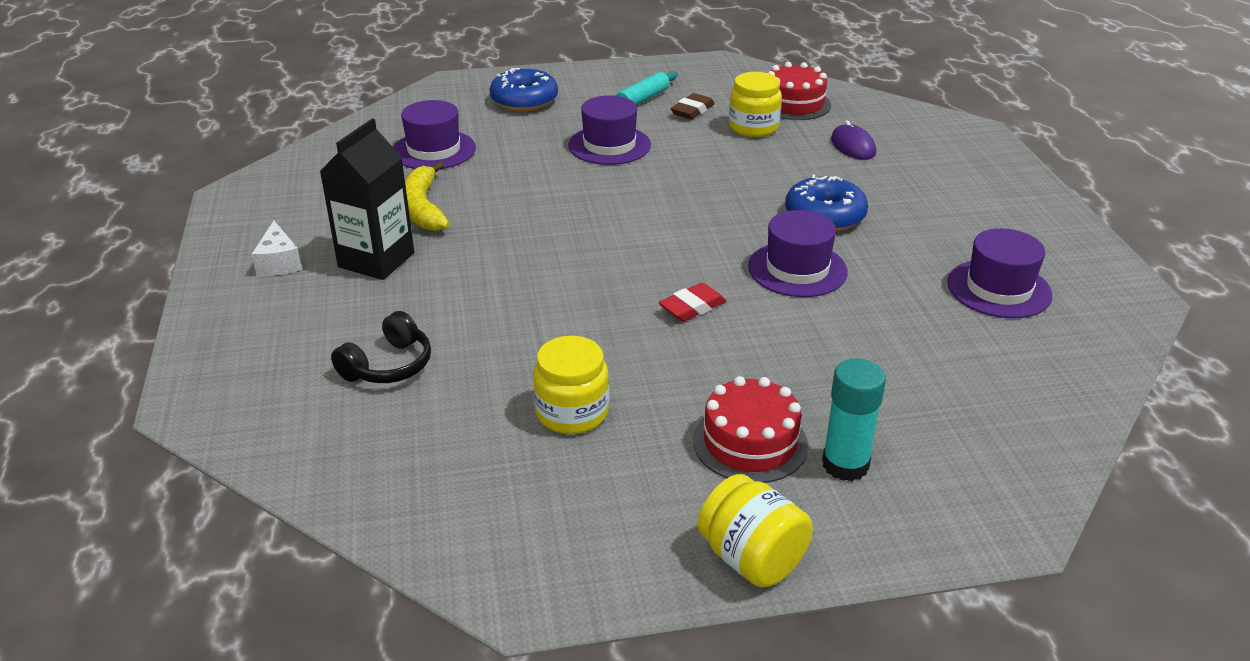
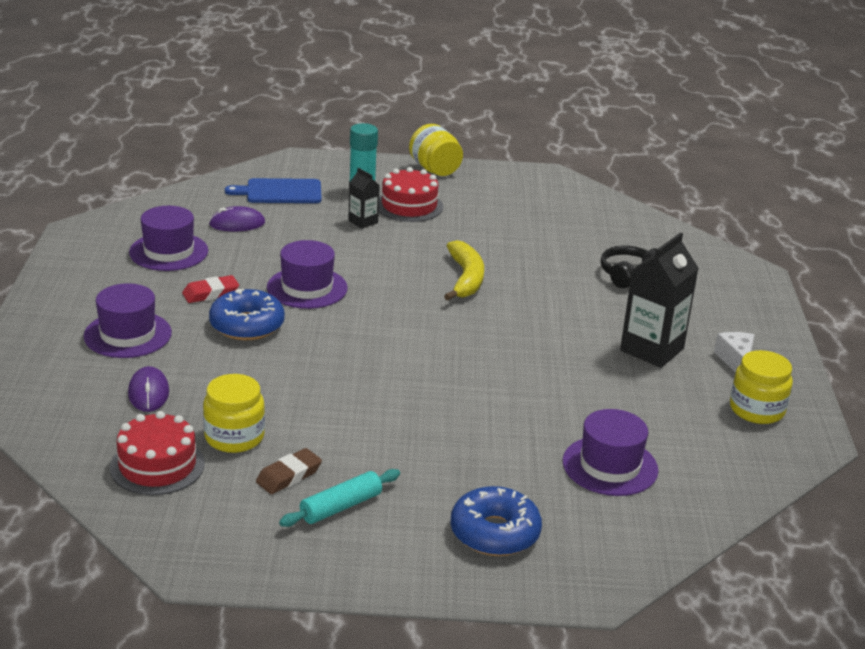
camera: 170 degrees left, 5 degrees down
(423, 208) = (616, 393): yellow banana -> yellow banana (466, 278)
(572, 412) = (510, 233): yellow jar -> yellow jar (756, 410)
(609, 145) = (410, 439): purple hat -> purple hat (127, 335)
(692, 307) = (405, 276): red eraser -> red eraser (210, 293)
(799, 391) = (363, 222): none -> black carton
(965, 351) = (237, 223): none -> purple mouse
(966, 431) = (280, 192): none -> blue cutting board

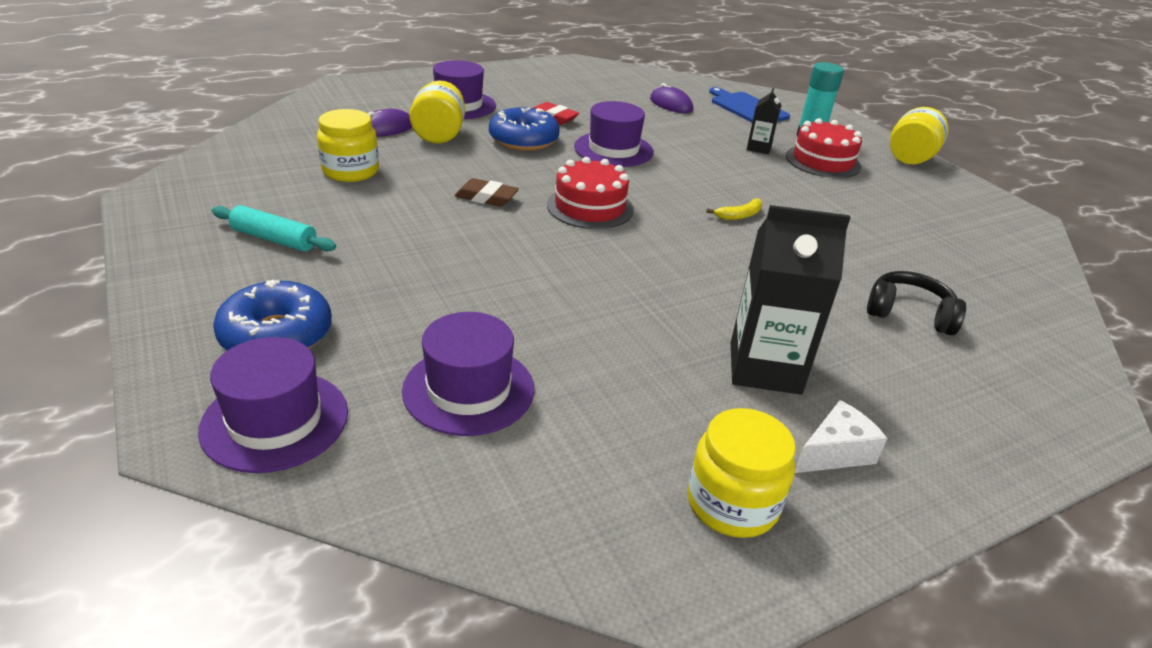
camera: 60 degrees right, 5 degrees up
(157, 465) = (287, 153): red cake -> red cake (590, 207)
(168, 252) = (592, 92): purple hat -> purple hat (275, 420)
(193, 367) = (439, 135): none -> yellow jar
(289, 476) = (308, 205): brown eraser -> brown eraser (486, 197)
(466, 278) = (739, 215): yellow banana -> yellow banana, size x0.52

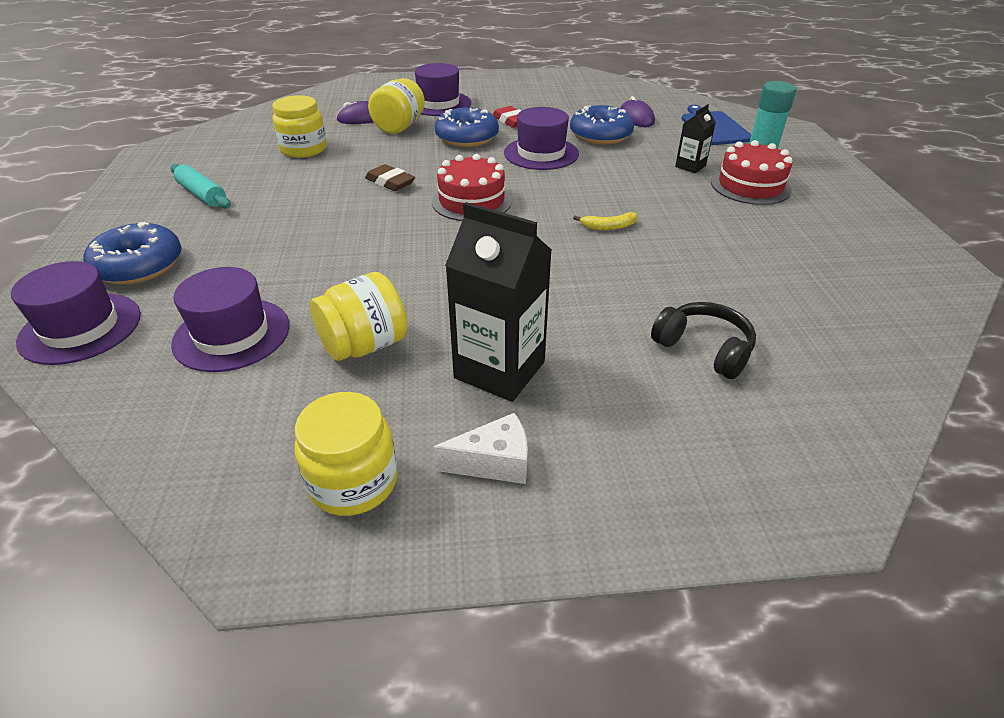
camera: 25 degrees right, 5 degrees up
(653, 125) = (600, 135): none -> blue donut
(910, 158) = (859, 194): yellow jar -> yellow jar (364, 345)

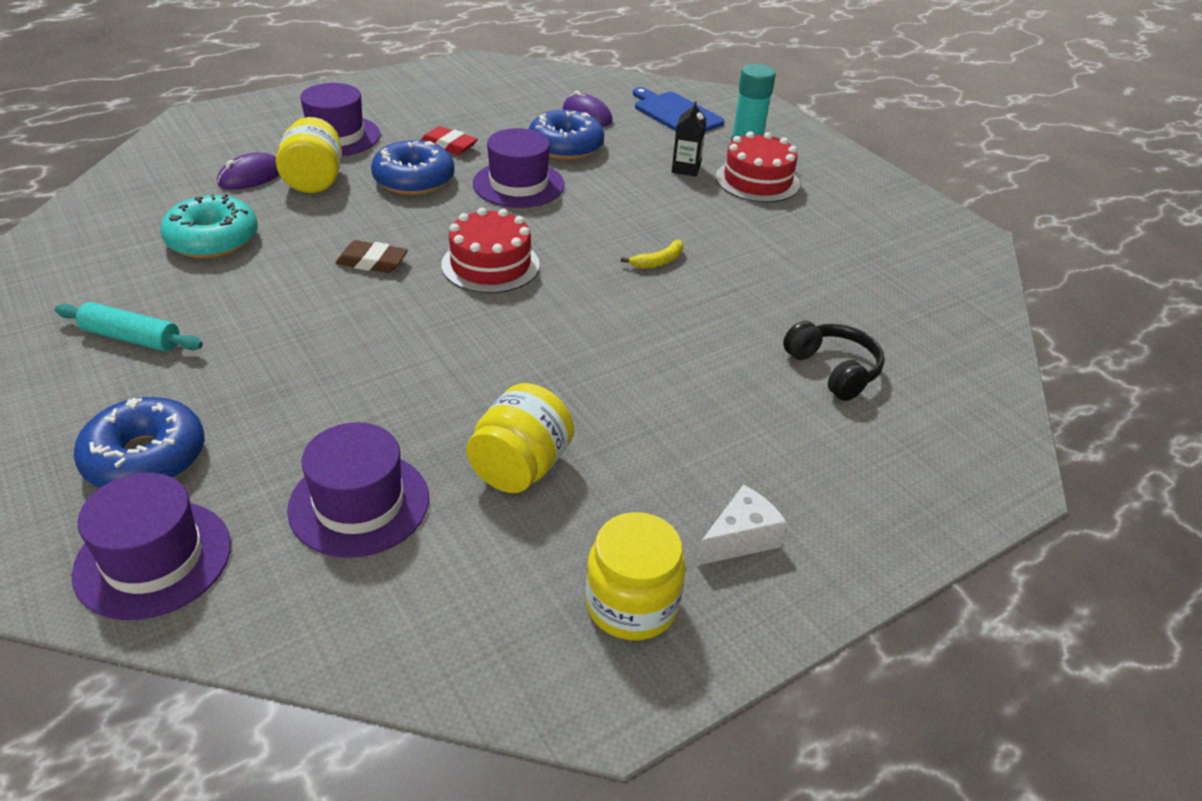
camera: 30 degrees left, 0 degrees up
(304, 149) = (213, 239): yellow jar -> turquoise donut
(499, 370) = (674, 449): black carton -> none
(704, 349) = (833, 370): black headphones -> black headphones turned 45 degrees clockwise

